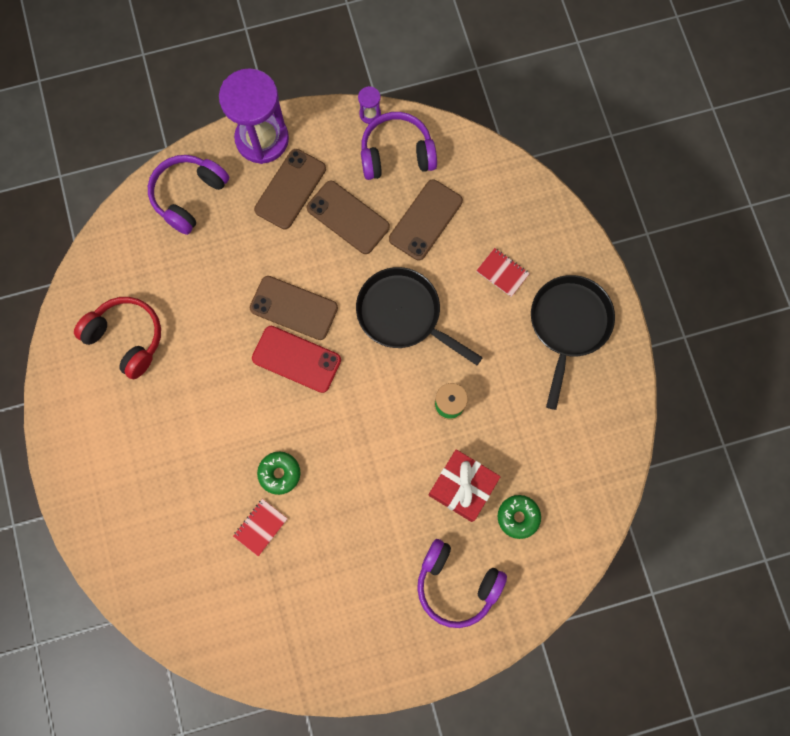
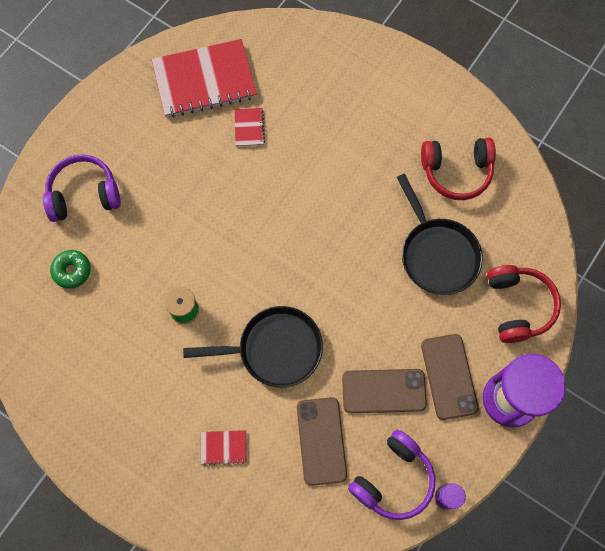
camera: 140 degrees right, 5 degrees down
(189, 196) = (518, 306): purple headphones -> red headphones
(259, 612) = (204, 80): none -> red notebook
(279, 473) = (267, 169): green donut -> none
(293, 308) = (360, 287): brown phone -> none
(296, 359) = (325, 253): red phone -> none
(462, 487) = (129, 259): red gift -> none
(568, 325) = (137, 447): black pan -> black pan (437, 254)

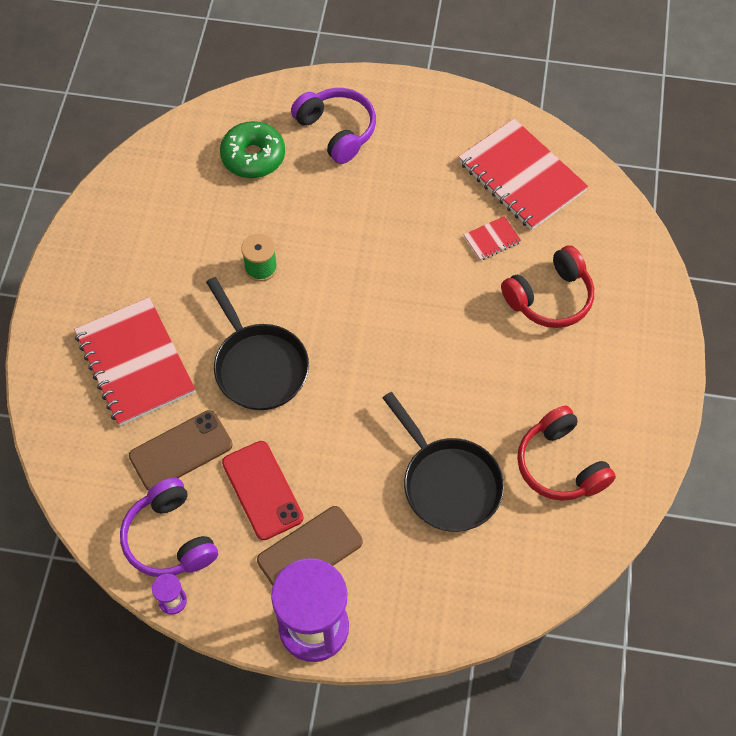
camera: 65 degrees right, 10 degrees down
(72, 271) = (253, 156): green donut -> green donut, size x1.52
(223, 447) = (135, 363): red notebook -> red notebook, size x2.34
(384, 391) = (262, 490): brown phone -> red phone
(393, 479) = (169, 538): purple headphones -> purple headphones turned 45 degrees clockwise
(437, 254) = (448, 483): black pan -> black pan turned 75 degrees counterclockwise
(518, 306) = (430, 595): red headphones -> red headphones (550, 298)

